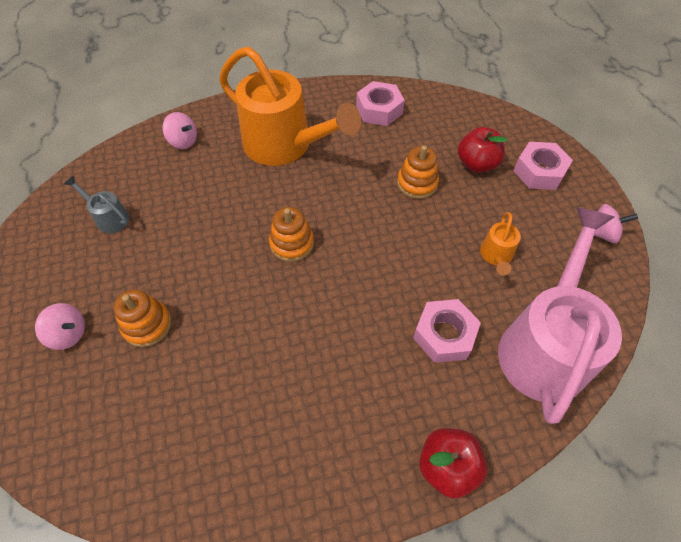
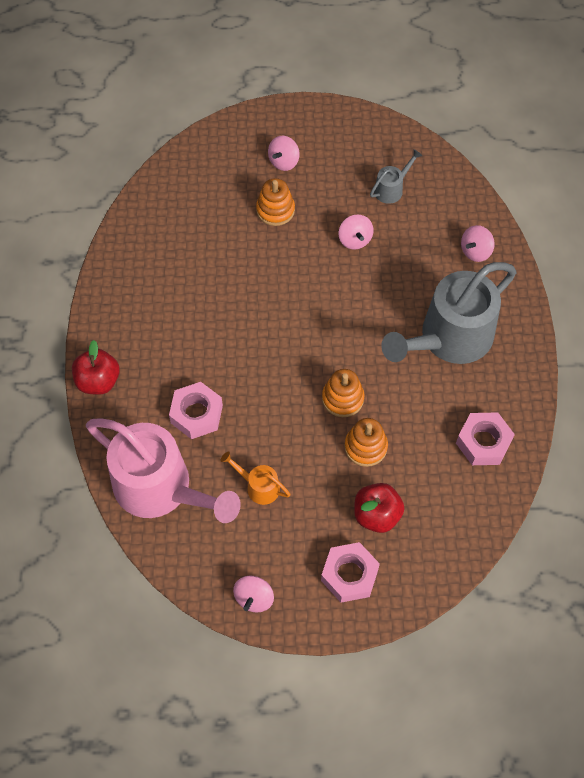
camera: 105 degrees right, 5 degrees up
(182, 237) = (355, 240): none -> pink spinning top
(285, 145) = (448, 339): orange watering can -> grey watering can
(292, 243) = (323, 321): orange stacking toy -> orange stacking toy (342, 398)

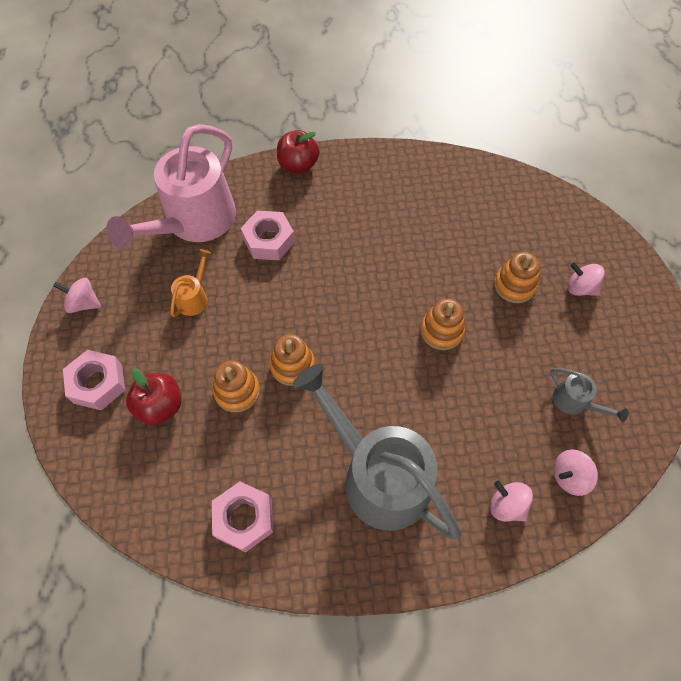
camera: 85 degrees right, 0 degrees up
(317, 274) = (441, 331): none -> orange stacking toy
(355, 240) = (493, 366): pink spinning top -> pink spinning top (569, 476)

